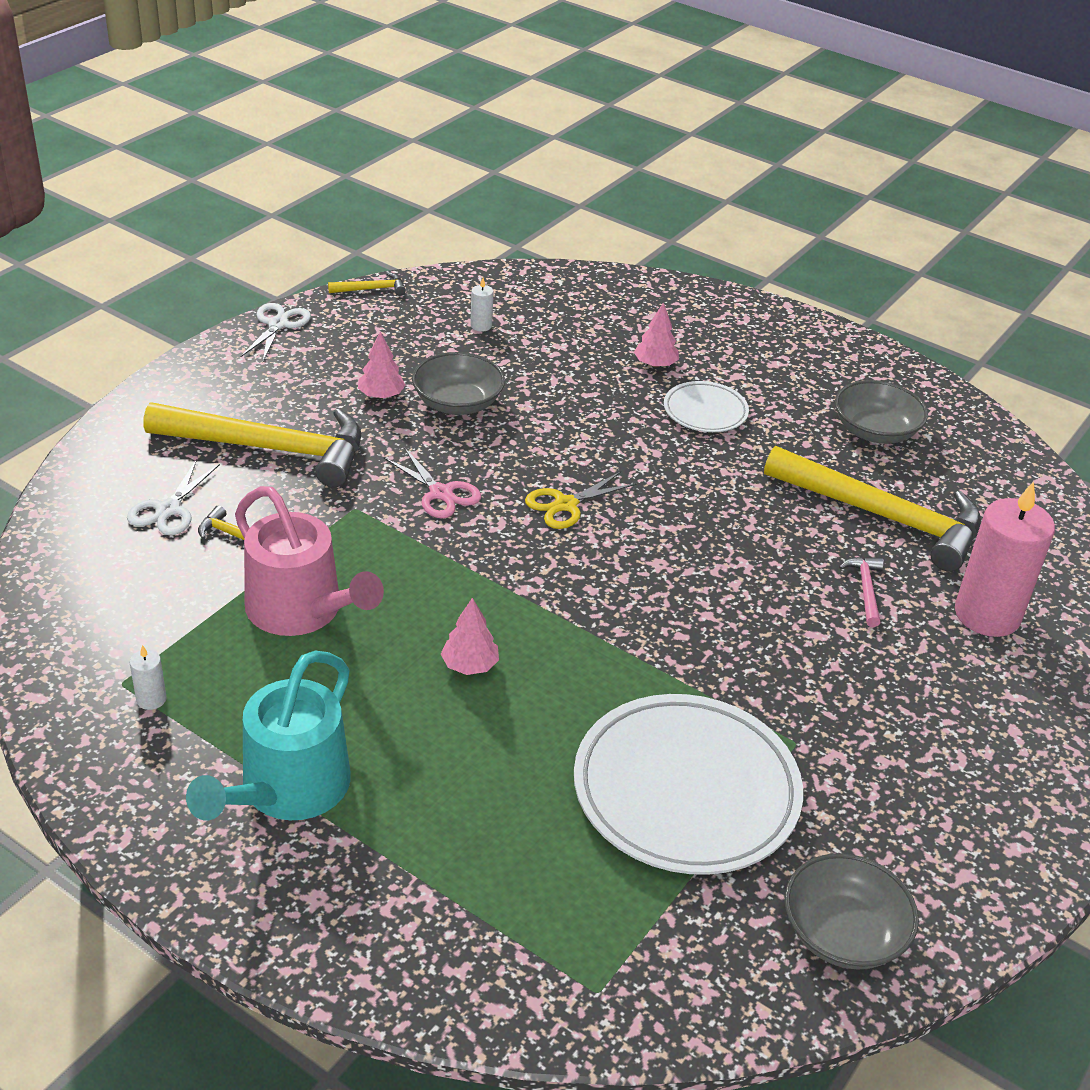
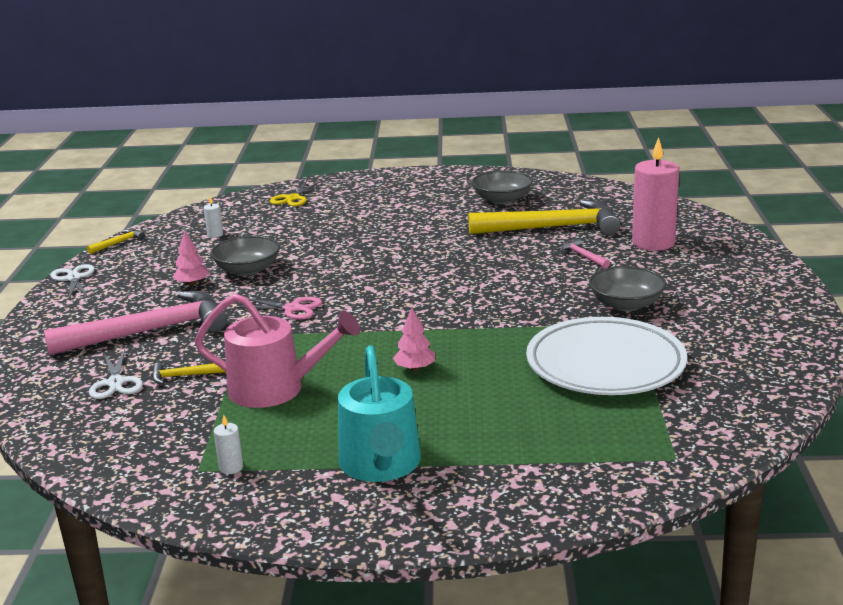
camera: 30 degrees left, 15 degrees down
(270, 448) = (149, 331): yellow hammer -> pink hammer
(565, 505) = (375, 286): yellow scissors -> yellow scissors (293, 198)
(655, 364) = (345, 215): pink tree -> none
(705, 411) = (401, 223): white plate -> none
(843, 933) = (756, 379): grey bowl -> grey bowl (626, 304)

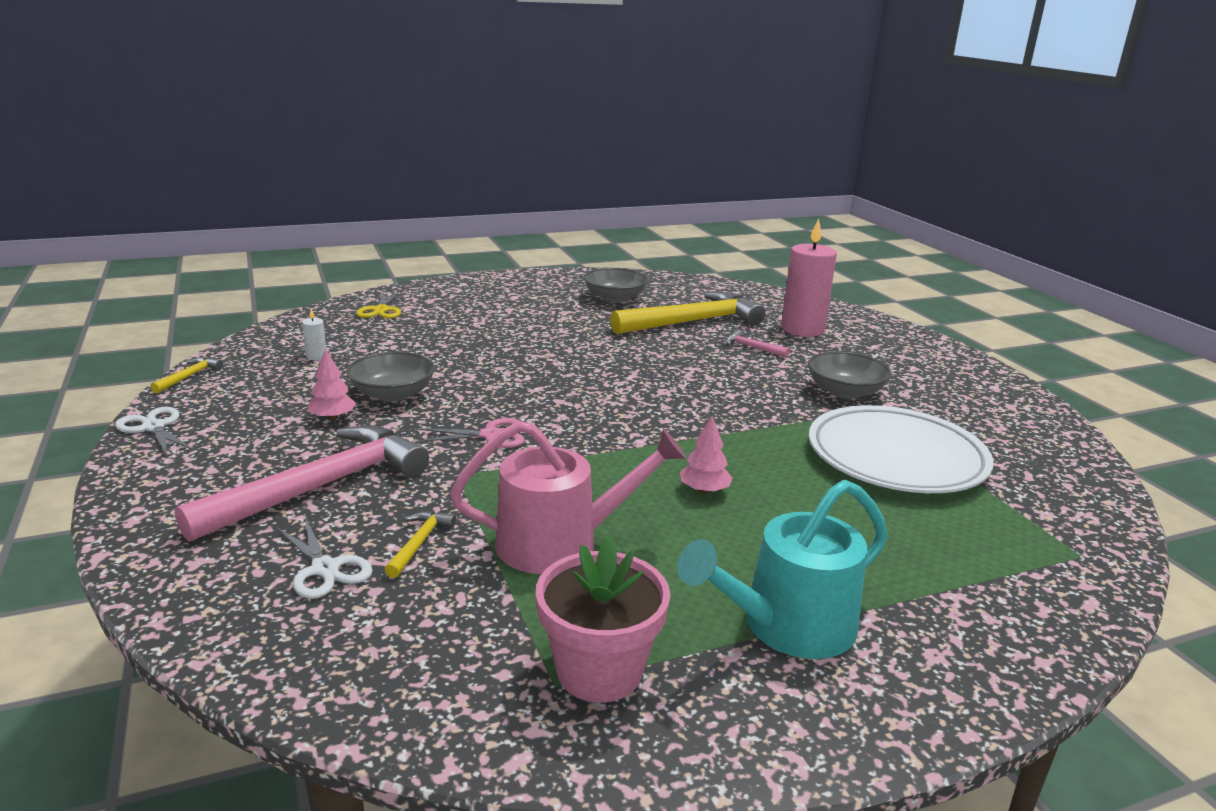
camera: 25 degrees left, 0 degrees up
(184, 376) = (419, 543): yellow hammer -> yellow hammer turned 135 degrees clockwise
(231, 467) = (599, 671): white candle -> pink flower pot
(381, 465) = (788, 626): turquoise watering can -> turquoise watering can turned 90 degrees clockwise

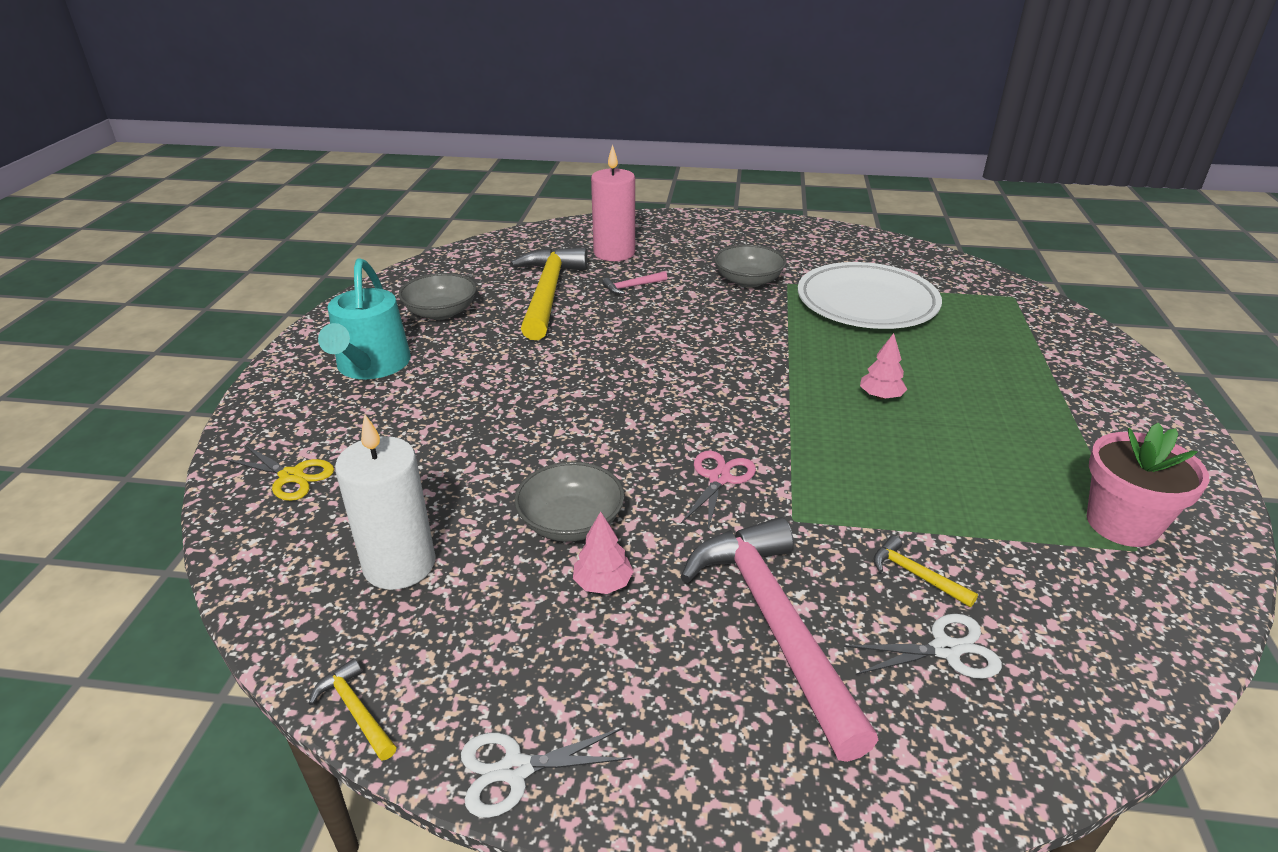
camera: 60 degrees left, 10 degrees up
(316, 356) = (399, 564): white candle -> white candle, size x2.47
(559, 542) = (939, 492): pink watering can -> none
(788, 626) = (1075, 425): turquoise watering can -> turquoise watering can (371, 365)

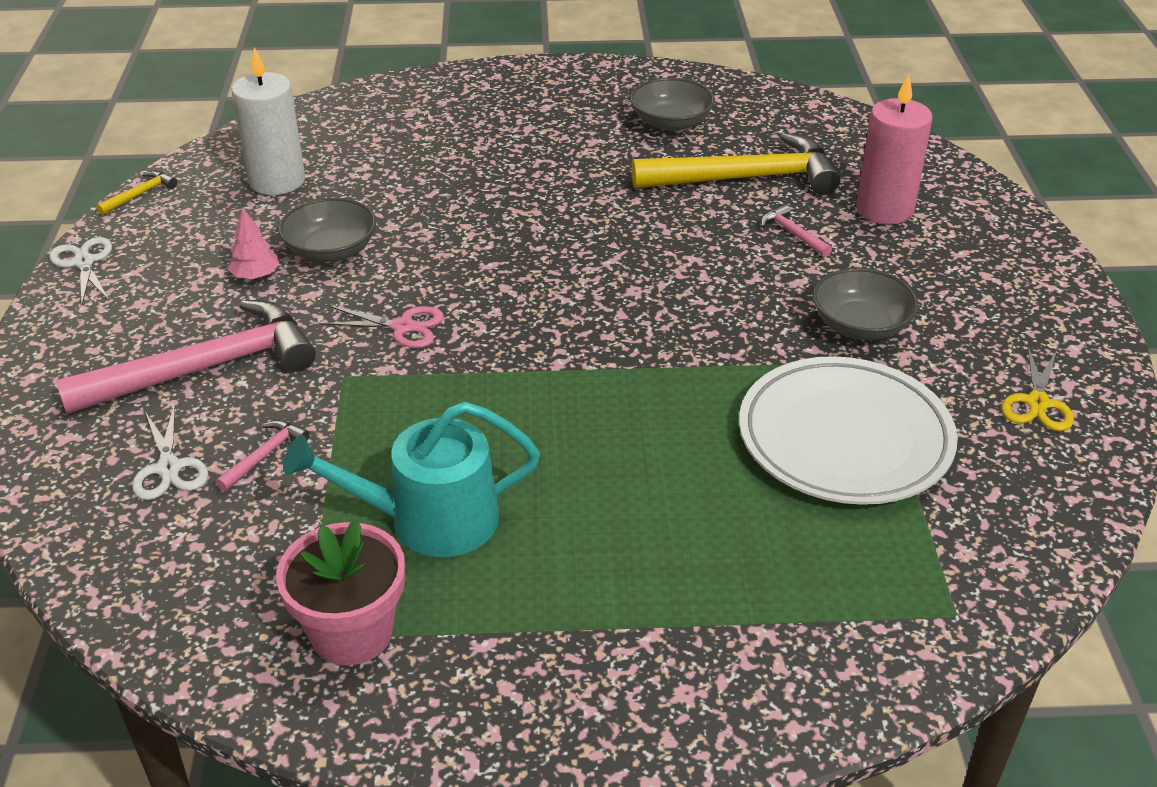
camera: 80 degrees right, 5 degrees up
(291, 476) = (379, 113): yellow scissors -> yellow scissors (1037, 403)
(371, 365) = (553, 108): turquoise watering can -> turquoise watering can (430, 520)
(880, 396) = (586, 444): pink tree -> none
(916, 575) = (265, 455): yellow hammer -> pink hammer

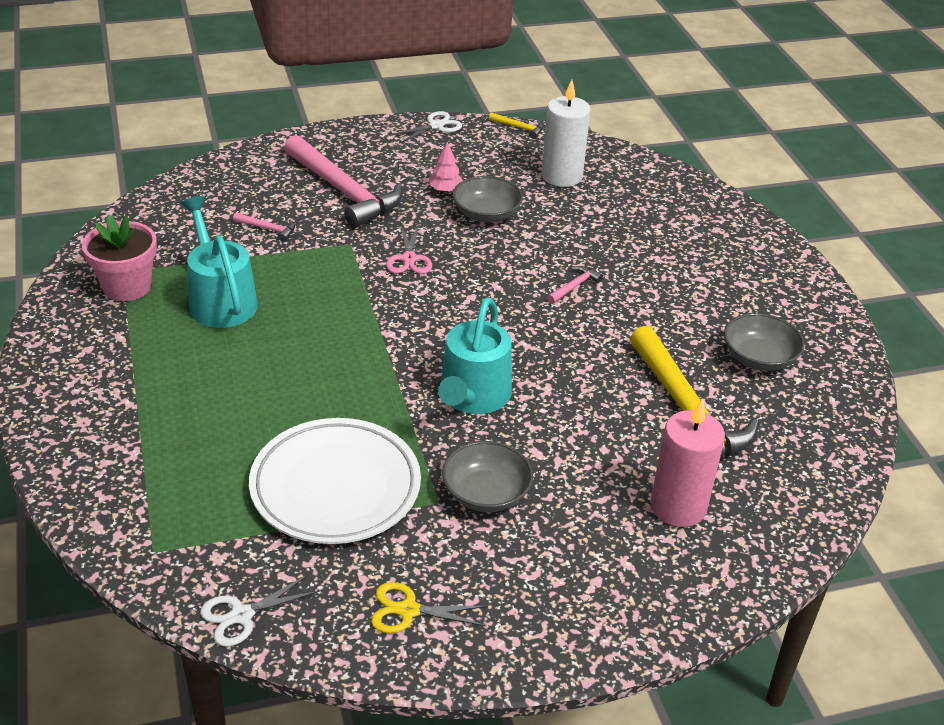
camera: 75 degrees right, 0 degrees up
(169, 468) = (251, 199): white scissors -> white scissors (241, 615)
(696, 312) = (473, 396): none -> turquoise watering can
(793, 234) = (609, 446): pink hammer -> pink hammer (574, 286)

